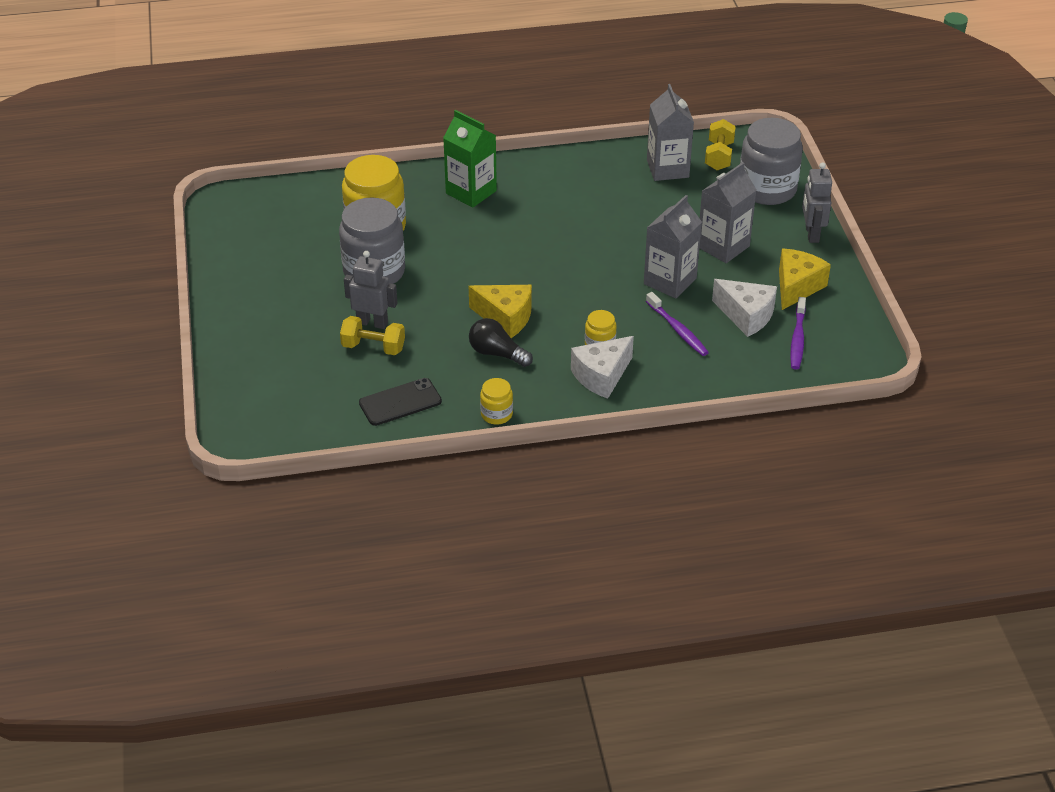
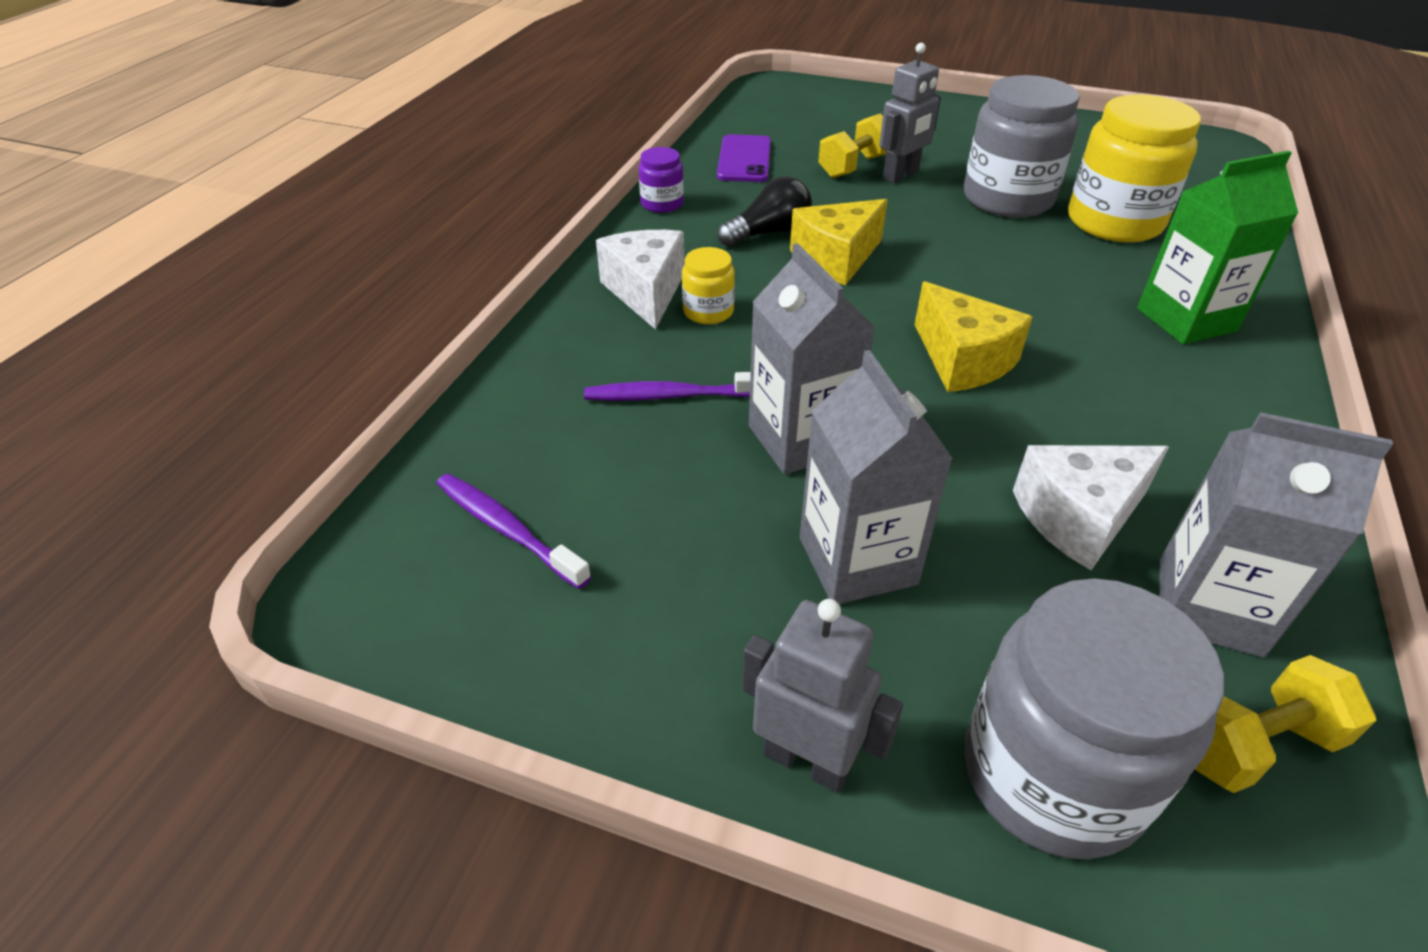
camera: 120 degrees right, 0 degrees up
(400, 402) = (744, 159): black phone -> purple phone
(496, 414) = (662, 204): yellow jar -> purple jar
(719, 156) = (1253, 744): yellow dumbbell -> yellow dumbbell turned 60 degrees counterclockwise
(746, 316) = (630, 491): white cheese -> white cheese (1079, 517)
(796, 287) = (644, 613): yellow cheese -> yellow cheese (963, 360)

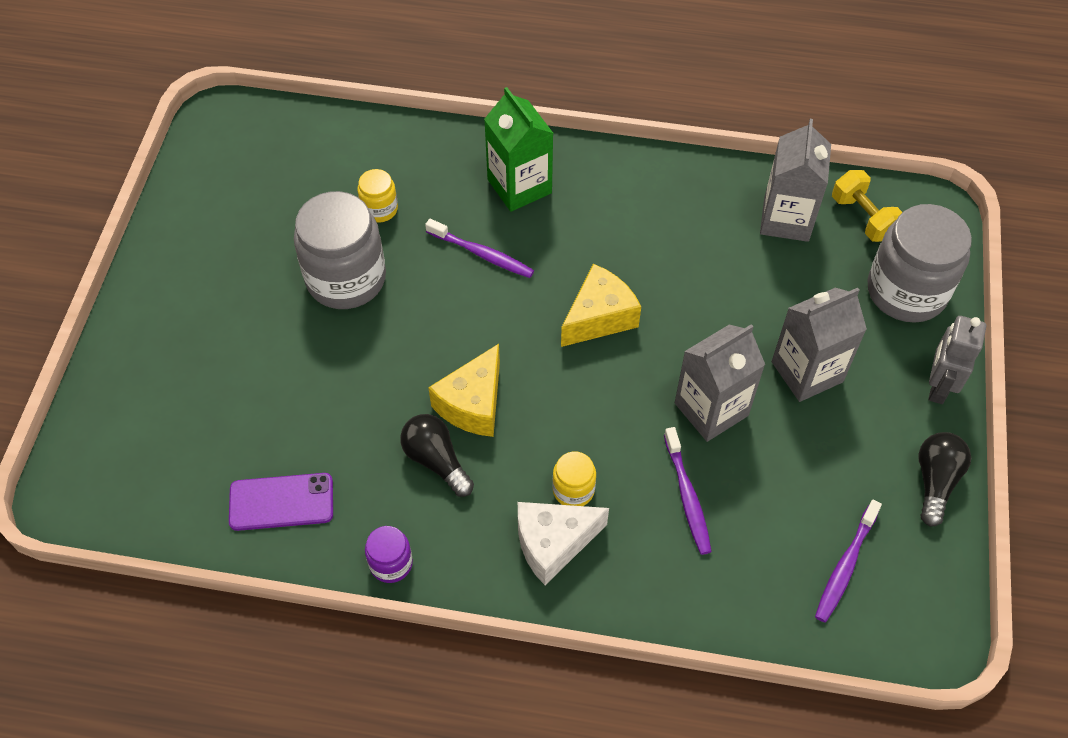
camera: 100 degrees left, 15 degrees up
(604, 691) = (935, 481): none -> black light bulb
(836, 259) = (473, 404): yellow cheese -> yellow cheese turned 75 degrees clockwise
(854, 166) = (290, 400): yellow dumbbell -> none
(901, 175) = (307, 360): grey robot -> none
(1058, 282) = (482, 254): none -> purple toothbrush
(1079, 517) = (738, 266): white cheese -> none
(1114, 222) = (379, 209): yellow jar -> yellow jar, size x0.47

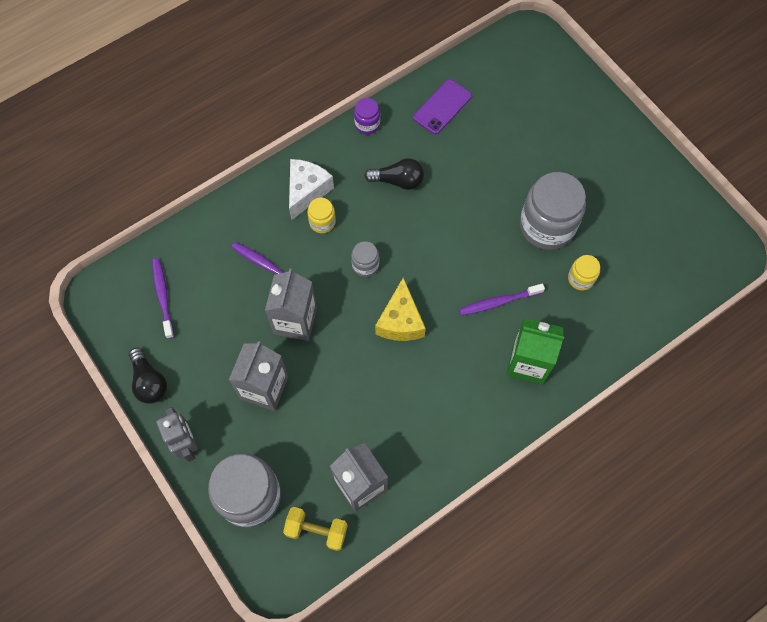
camera: 135 degrees right, 10 degrees up
(473, 404) = (411, 220): yellow cheese -> none
(575, 401) = (365, 265): none -> grey jar

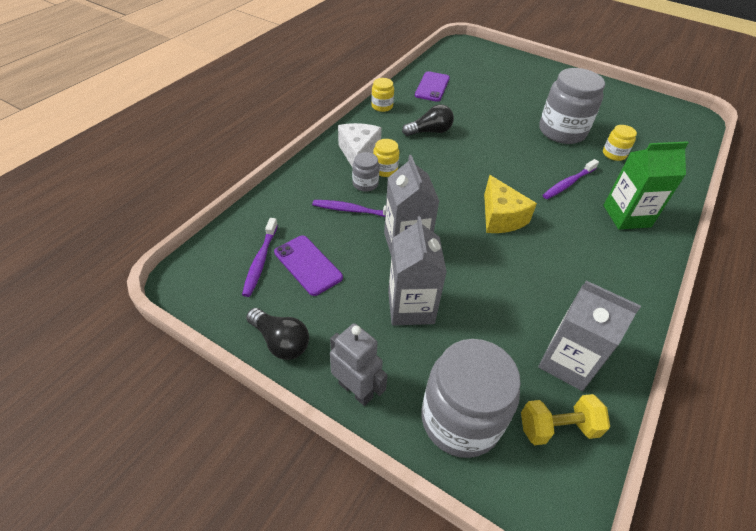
camera: 25 degrees left, 20 degrees down
(163, 296) = (260, 261): purple toothbrush -> purple toothbrush turned 135 degrees counterclockwise
(200, 314) = (308, 265): none -> purple phone
(365, 265) = (442, 188): grey jar -> grey jar (365, 184)
(367, 124) = (382, 106): purple jar -> yellow jar

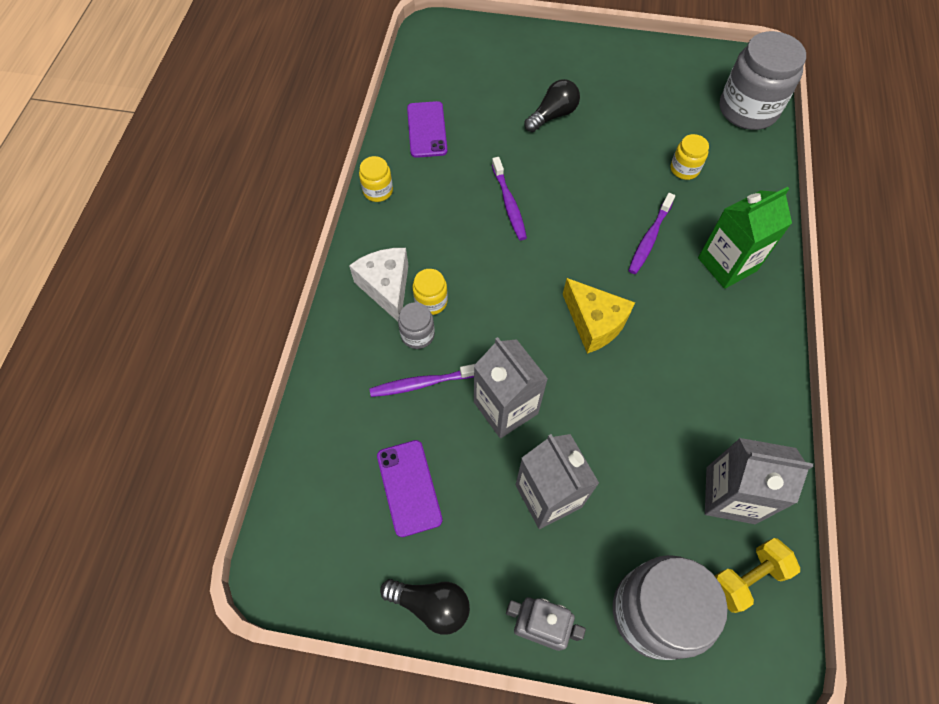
camera: 20 degrees left, 15 degrees up
(260, 261) = (351, 506): purple toothbrush -> purple toothbrush (509, 204)
(308, 265) = (409, 487): purple phone -> purple phone turned 45 degrees clockwise
(430, 131) = (457, 214): black light bulb -> black light bulb (552, 115)
(562, 131) = (614, 152): grey jar -> grey jar (748, 110)

